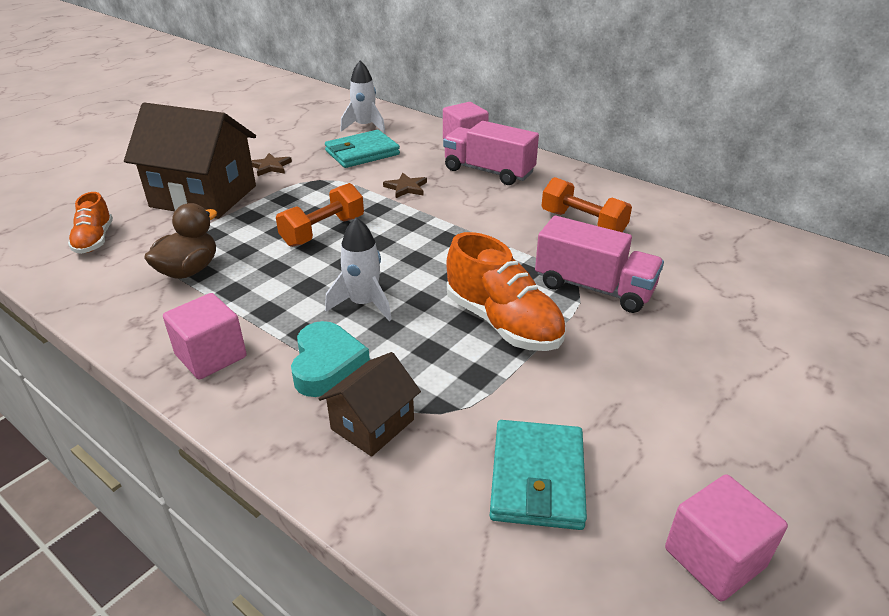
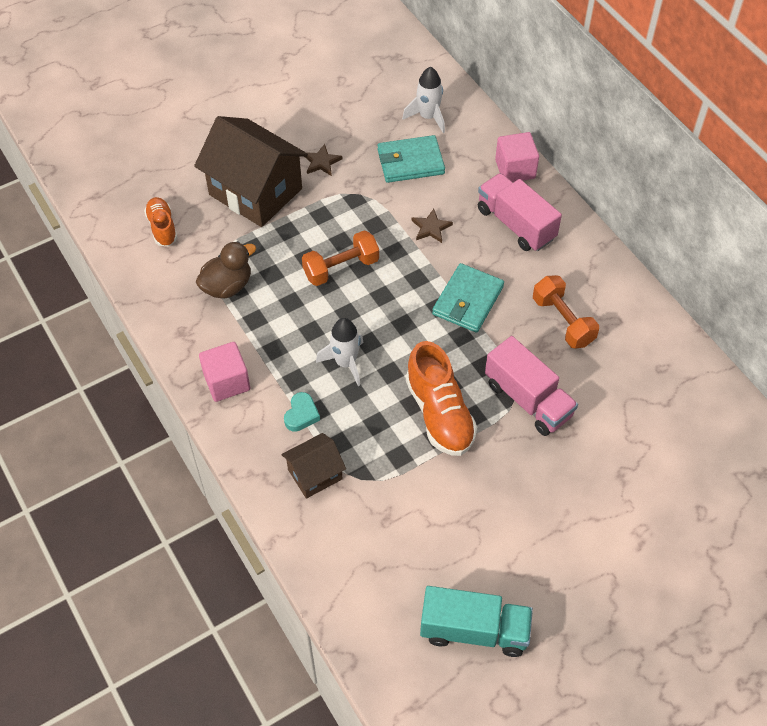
camera: 20 degrees right, 20 degrees up
(94, 240) = (162, 228): orange shoe -> orange shoe turned 150 degrees clockwise
(327, 365) = (301, 414): turquoise heart -> turquoise heart, size x0.64
(537, 478) = (399, 547): turquoise wallet -> turquoise wallet (468, 300)
(714, 557) = (474, 630): pink cube -> turquoise truck

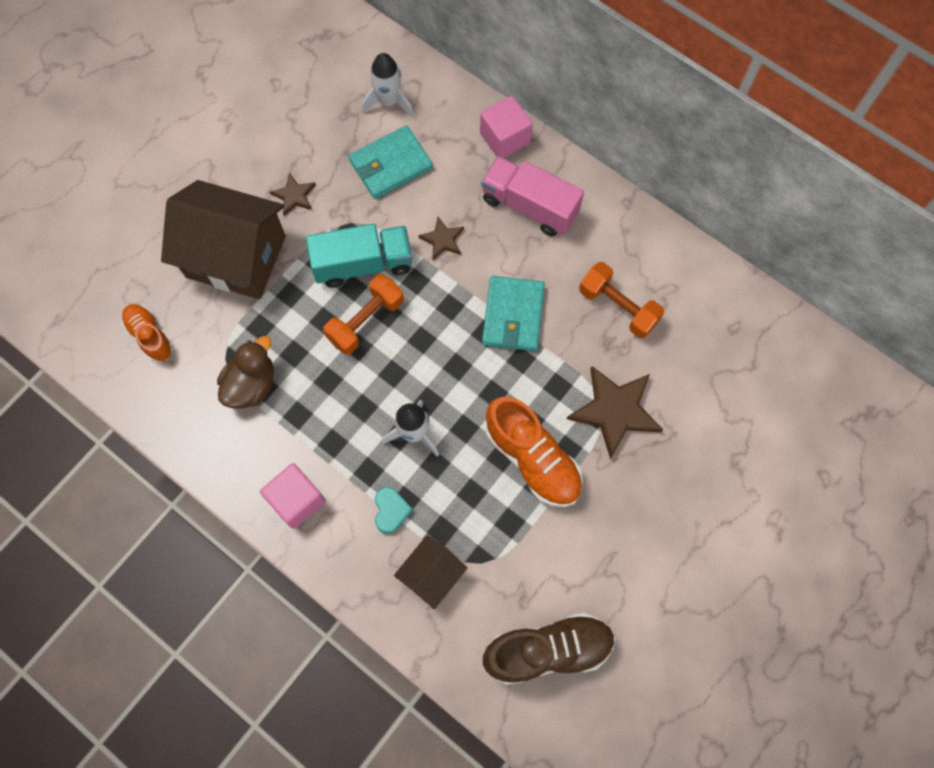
camera: 20 degrees left, 15 degrees up
(391, 567) = (548, 650): none -> brown shoe
(474, 630) = (654, 688): turquoise truck -> turquoise truck (363, 264)
(528, 399) = (615, 411): pink truck -> brown star

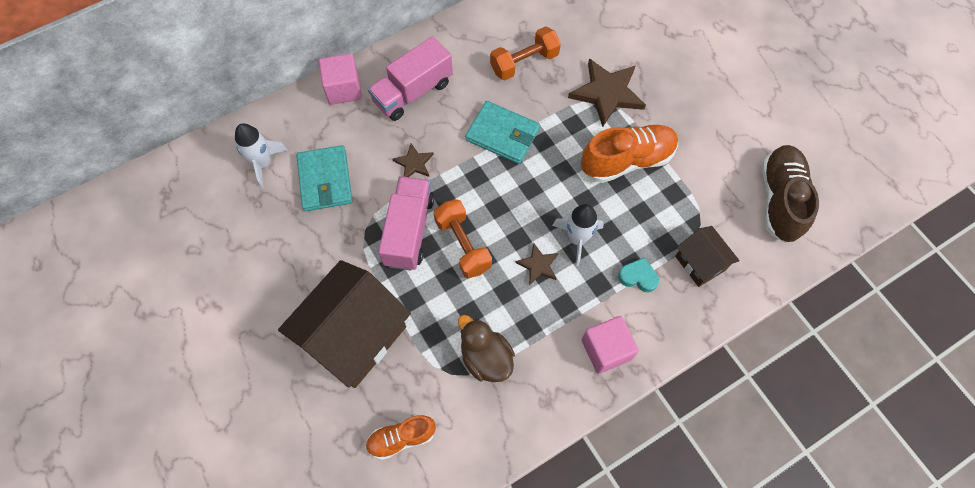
camera: 70 degrees left, 5 degrees down
(294, 196) = (316, 267): brown star -> brown star (538, 265)
(363, 264) = (409, 231): turquoise truck -> pink truck

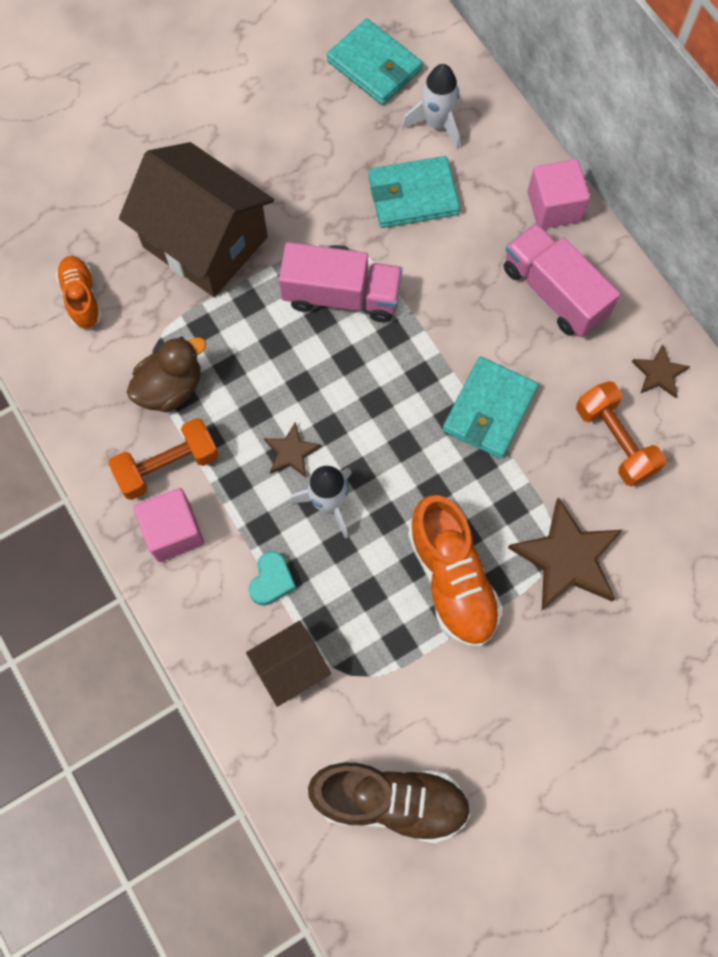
camera: 90 degrees right, 5 degrees up
(201, 207) = (374, 65): none -> turquoise wallet
(414, 163) = (440, 298): brown star -> brown star (659, 373)
(463, 245) = (321, 360): orange dumbbell -> orange dumbbell (168, 466)

